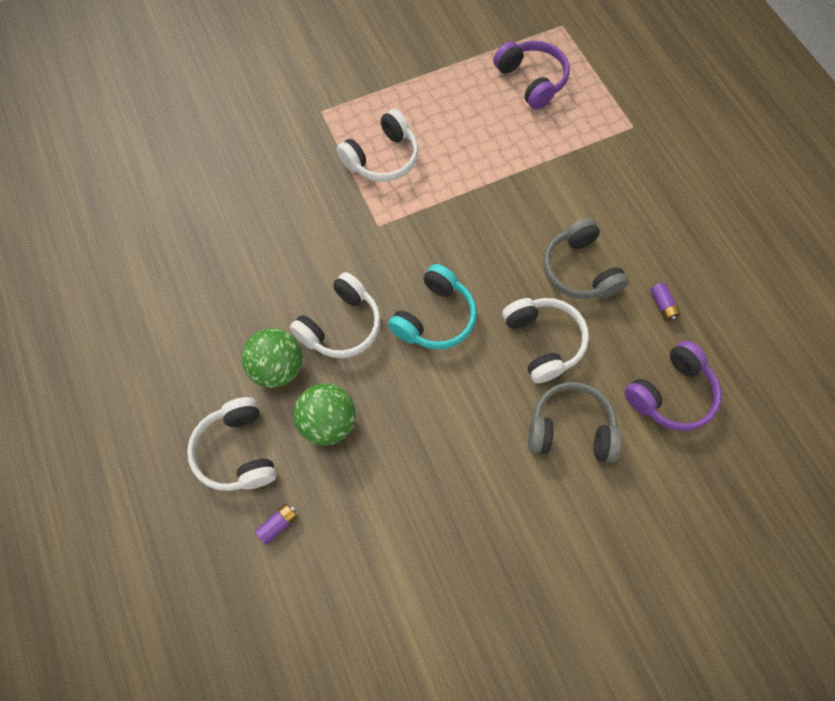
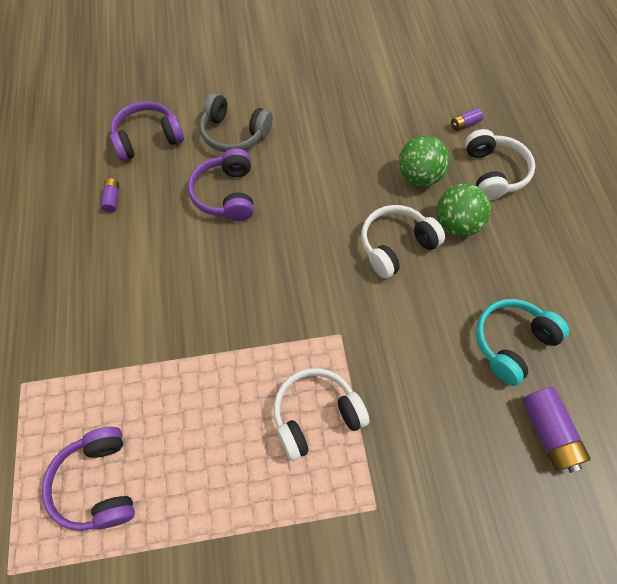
camera: 165 degrees left, 5 degrees down
(186, 189) = (549, 432): none -> purple battery
(435, 318) = (310, 234): turquoise headphones -> turquoise headphones (512, 343)
(543, 342) = (226, 194): white headphones -> purple headphones
(579, 270) = (165, 244): grey headphones -> none

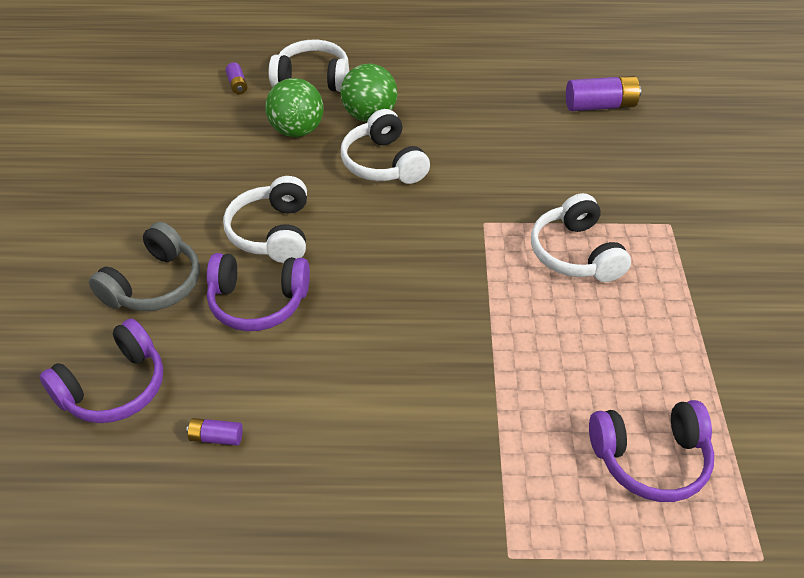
camera: 80 degrees left, 15 degrees down
(147, 138) = (114, 387): purple headphones -> purple headphones turned 120 degrees counterclockwise
(296, 187) = (272, 233): none -> white headphones
(512, 343) = (512, 108): turquoise headphones -> none

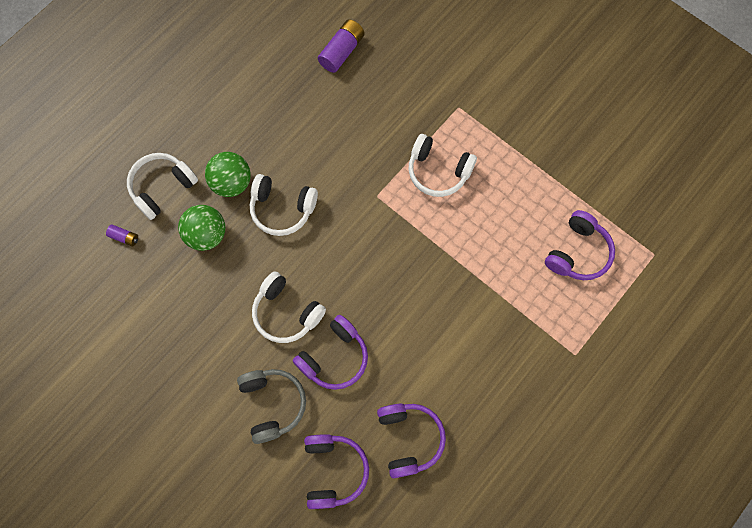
camera: 50 degrees left, 25 degrees up
(216, 437) = (409, 438): purple battery -> purple headphones

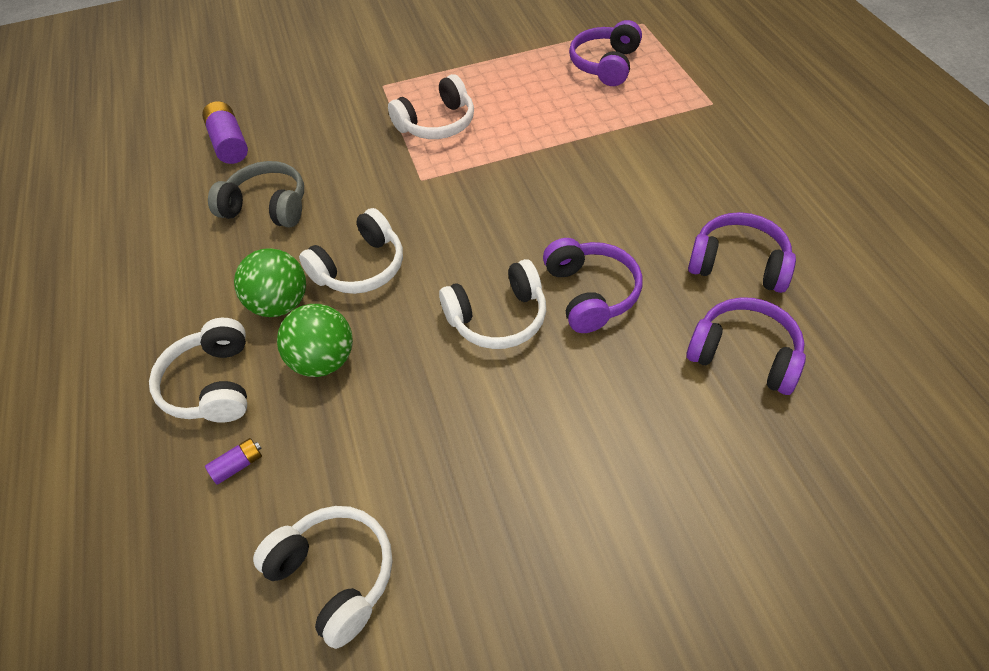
camera: 55 degrees left, 20 degrees down
(93, 325) = (335, 575): none -> white headphones
(272, 404) = (614, 384): grey headphones -> grey headphones (267, 206)
(578, 252) = (605, 64): purple headphones -> purple headphones turned 135 degrees counterclockwise

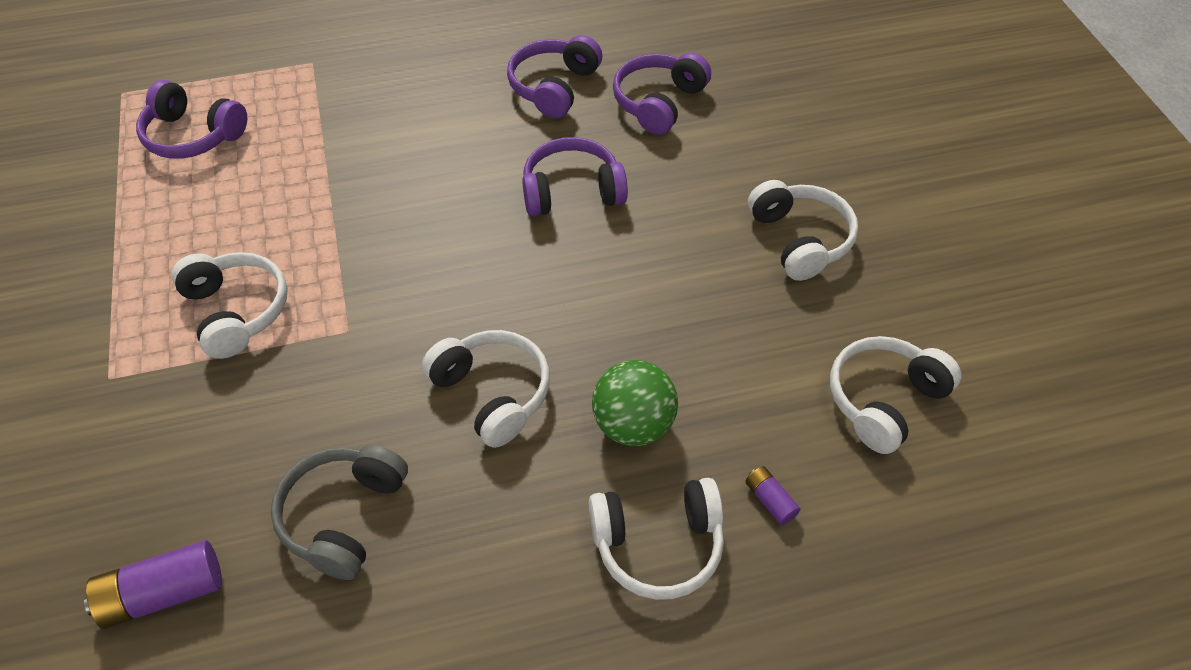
camera: 90 degrees left, 0 degrees up
(280, 304) = (538, 480): green ball -> none
(498, 318) = (593, 265): white headphones -> white headphones (800, 239)

